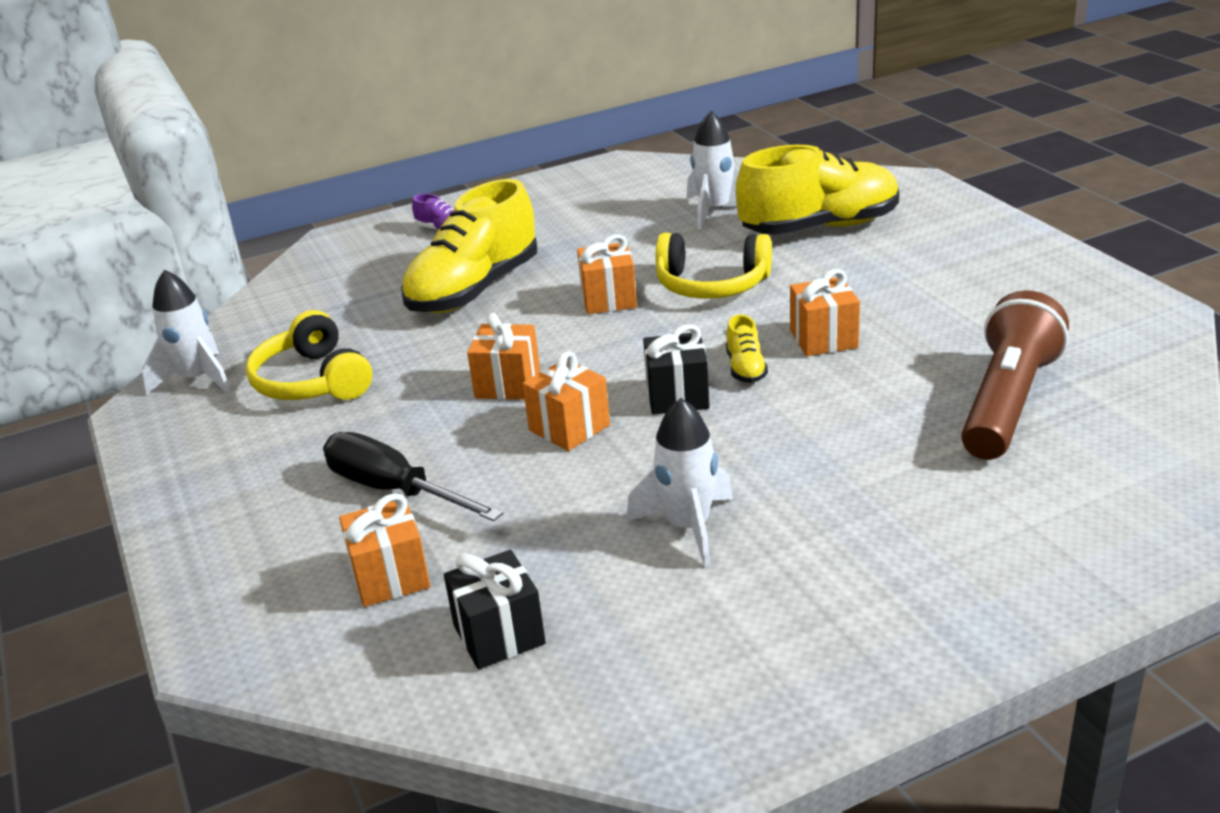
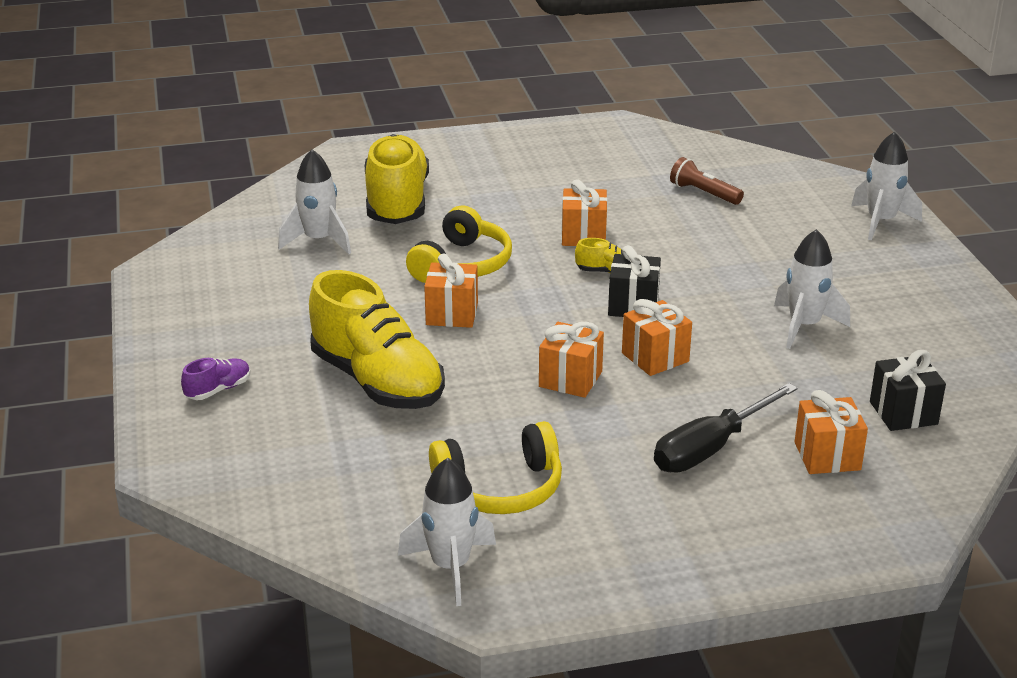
camera: 80 degrees left, 0 degrees up
(1007, 402) = (704, 193): brown flashlight -> brown flashlight, size x0.53
(1051, 570) = (881, 222): none -> white rocket

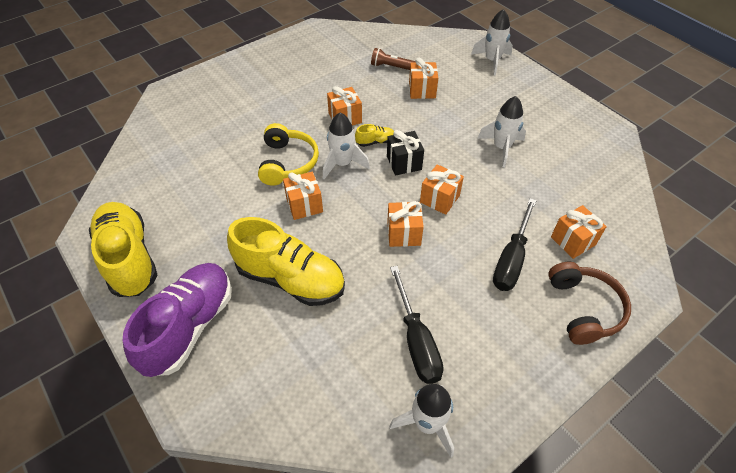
camera: 25 degrees left, 20 degrees up
(218, 390) = (189, 326): purple shoe -> purple shoe, size x2.43
(319, 240) = (187, 171): white rocket -> white rocket (342, 164)
(397, 203) = (220, 125): yellow shoe -> yellow shoe (129, 258)
(500, 488) = (416, 341): yellow headphones -> black screwdriver
(731, 231) = (422, 90): none -> orange gift
(777, 529) = (584, 308): none -> brown headphones
(903, 413) = (588, 194): black gift -> none

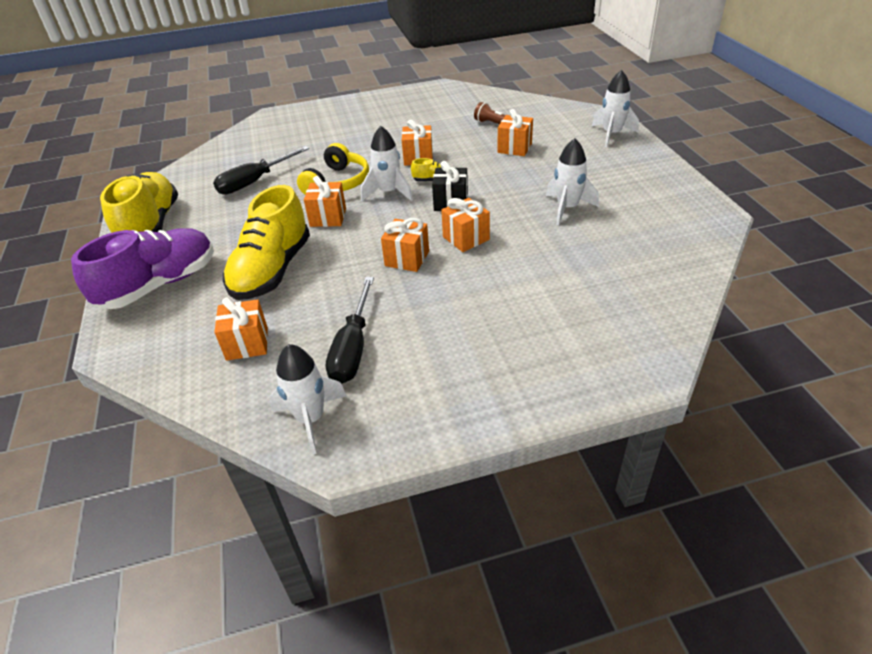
camera: 25 degrees right, 10 degrees down
(290, 279) = (272, 270): yellow shoe -> yellow shoe turned 60 degrees clockwise
(511, 259) = (506, 304): black screwdriver -> black screwdriver (254, 182)
(573, 241) = (591, 304): orange gift -> orange gift (247, 343)
(584, 308) = (559, 367): brown headphones -> none

